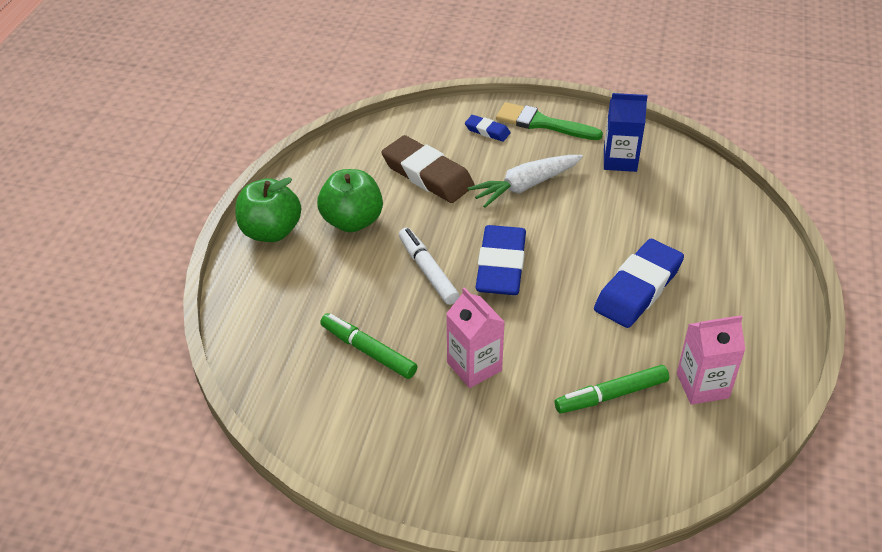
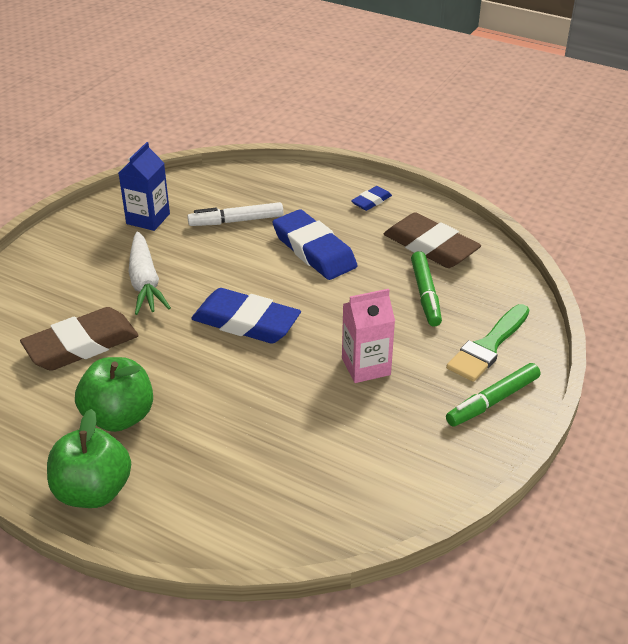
camera: 75 degrees left, 5 degrees down
(368, 351) = (318, 436): green marker -> green marker (492, 401)
(428, 271) = (227, 373): white marker -> white marker (236, 221)
(487, 131) = (42, 289): blue eraser -> blue eraser (371, 201)
(542, 123) = (60, 250): green brush -> green brush (488, 346)
(702, 385) = (430, 246): pink carton -> brown eraser

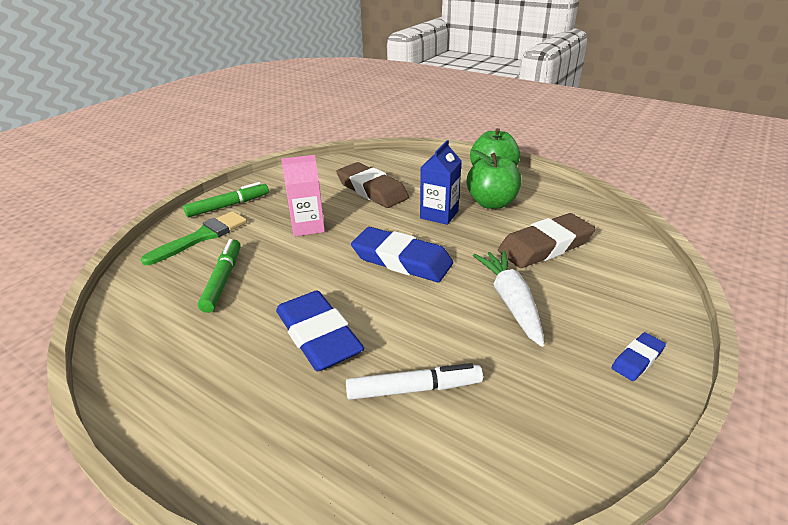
camera: 175 degrees left, 5 degrees down
(148, 219) = (543, 399): blue carton -> blue carton (439, 214)
(371, 201) = (206, 421): blue eraser -> blue eraser (637, 359)
(430, 246) = (177, 336): brown eraser -> brown eraser (372, 190)

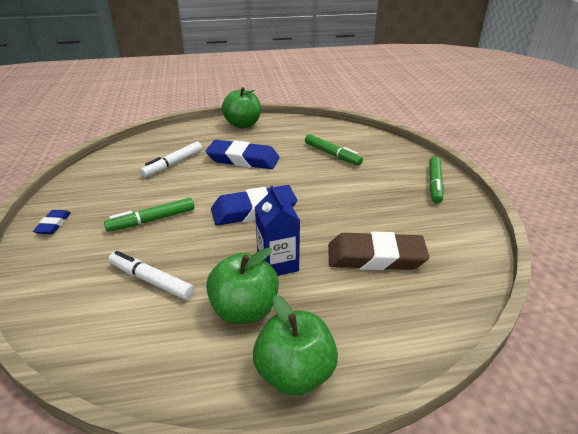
camera: 135 degrees right, 0 degrees up
(193, 431) = (243, 124): none -> green apple
(202, 237) = (395, 163): green brush -> none
(307, 226) = (354, 199): pink carton -> none
(511, 302) = (152, 220): white carrot -> green marker
(545, 246) = (151, 280): brown eraser -> white marker

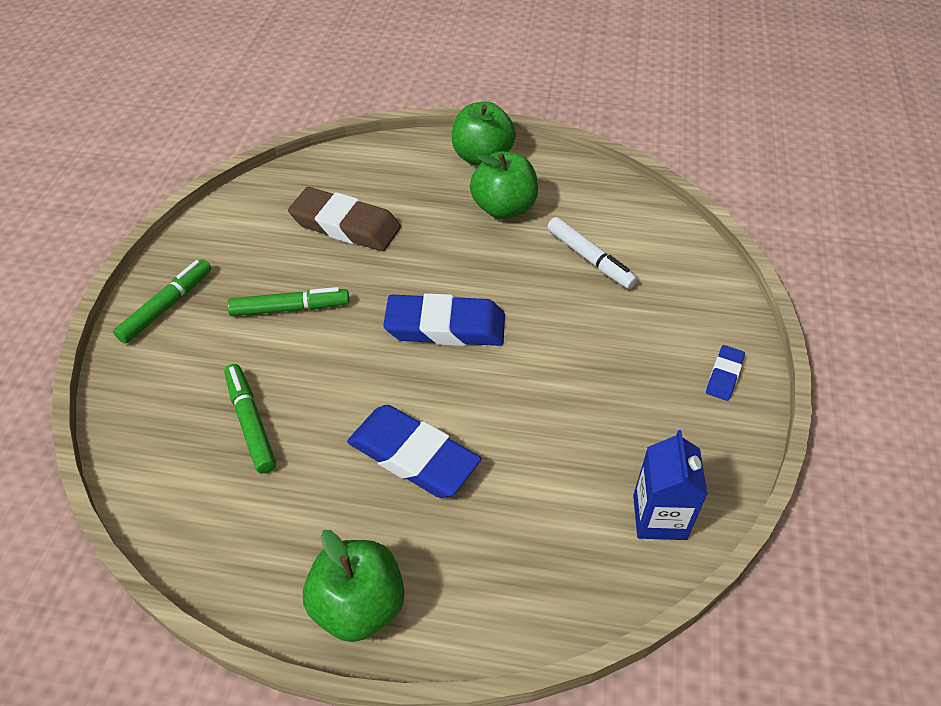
camera: 160 degrees left, 15 degrees up
(152, 220) = (587, 346): green marker -> green marker (290, 308)
(173, 164) = (543, 480): white marker -> none
(278, 264) = (451, 244): blue carton -> blue carton (659, 517)

